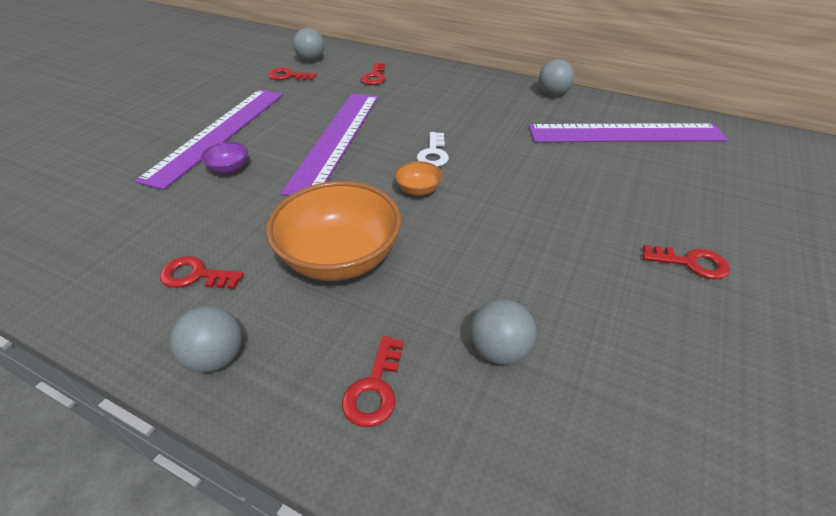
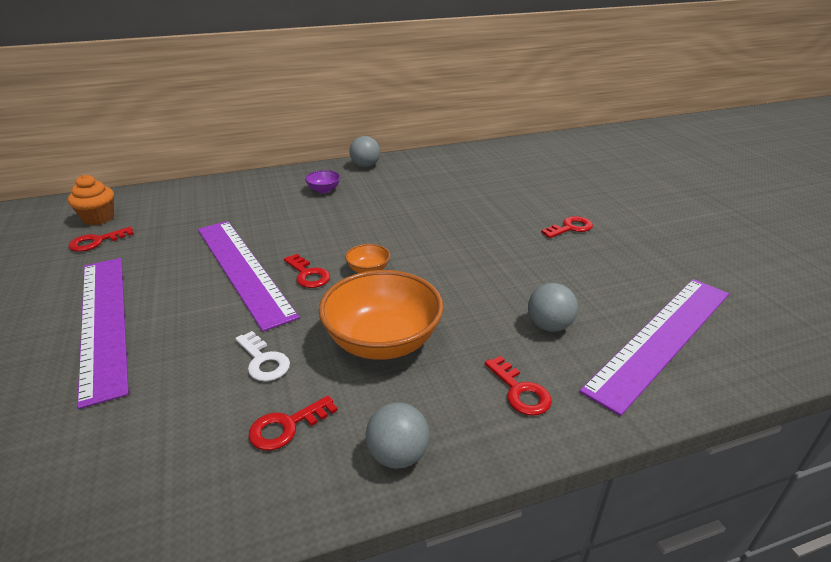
camera: 45 degrees left, 10 degrees down
(229, 169) = (172, 341): purple bowl -> purple bowl (324, 190)
(311, 60) = (98, 218): grey ball -> orange cupcake
(374, 77) = (196, 207): red key -> red key (308, 275)
(433, 153) = (341, 241): white key -> white key (263, 361)
(625, 133) = (446, 173): purple ruler -> purple ruler (661, 338)

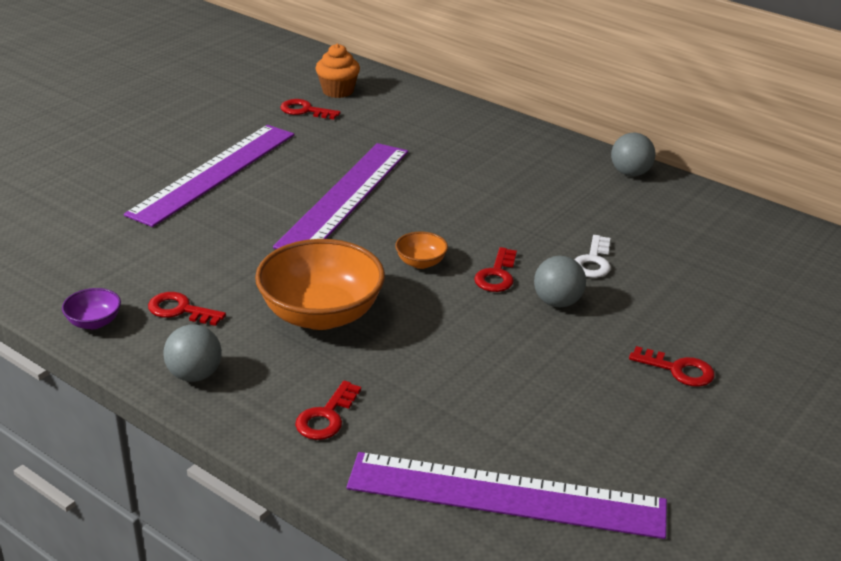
camera: 55 degrees right, 0 degrees up
(263, 361) = (239, 266): white key -> white key (593, 261)
(308, 275) = (375, 233): red key -> red key (496, 275)
(324, 190) = (538, 172): purple bowl -> purple bowl (94, 322)
(549, 326) = (446, 408): grey ball -> grey ball (557, 302)

